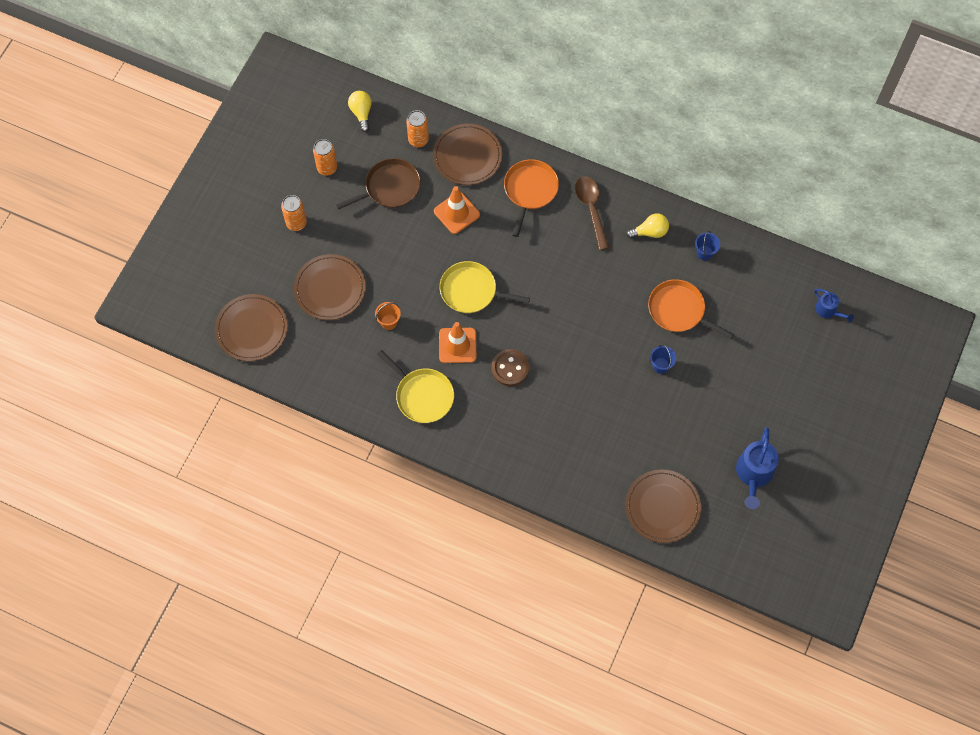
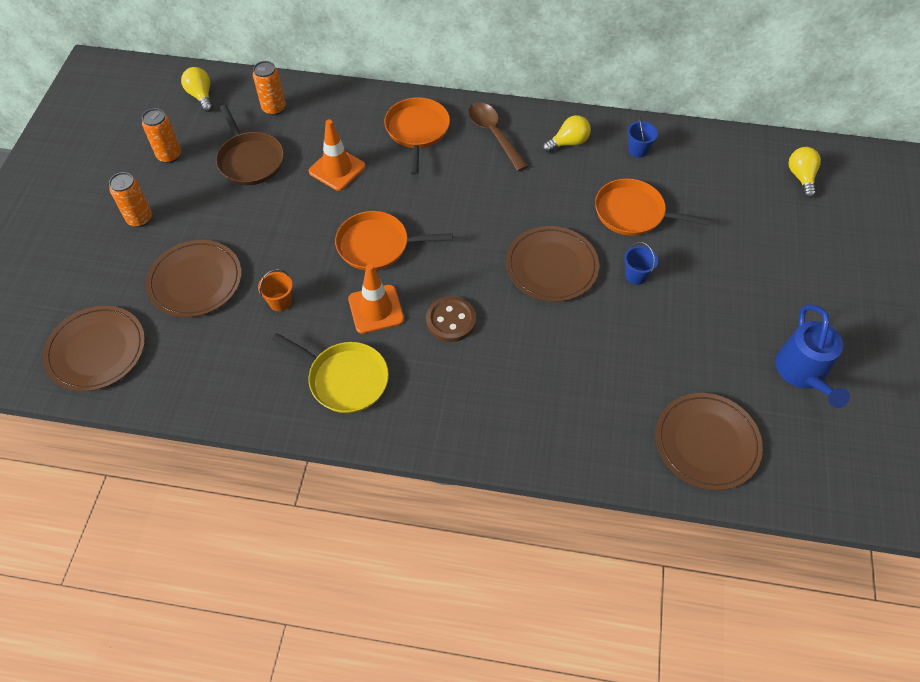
camera: 15 degrees left, 10 degrees down
(389, 187) = (250, 160): brown pan -> brown pan turned 105 degrees clockwise
(467, 156) = (335, 112): brown plate -> brown plate (551, 266)
(471, 291) = (377, 245): yellow pan -> orange pan
(828, 311) = (801, 177): blue watering can -> yellow light bulb

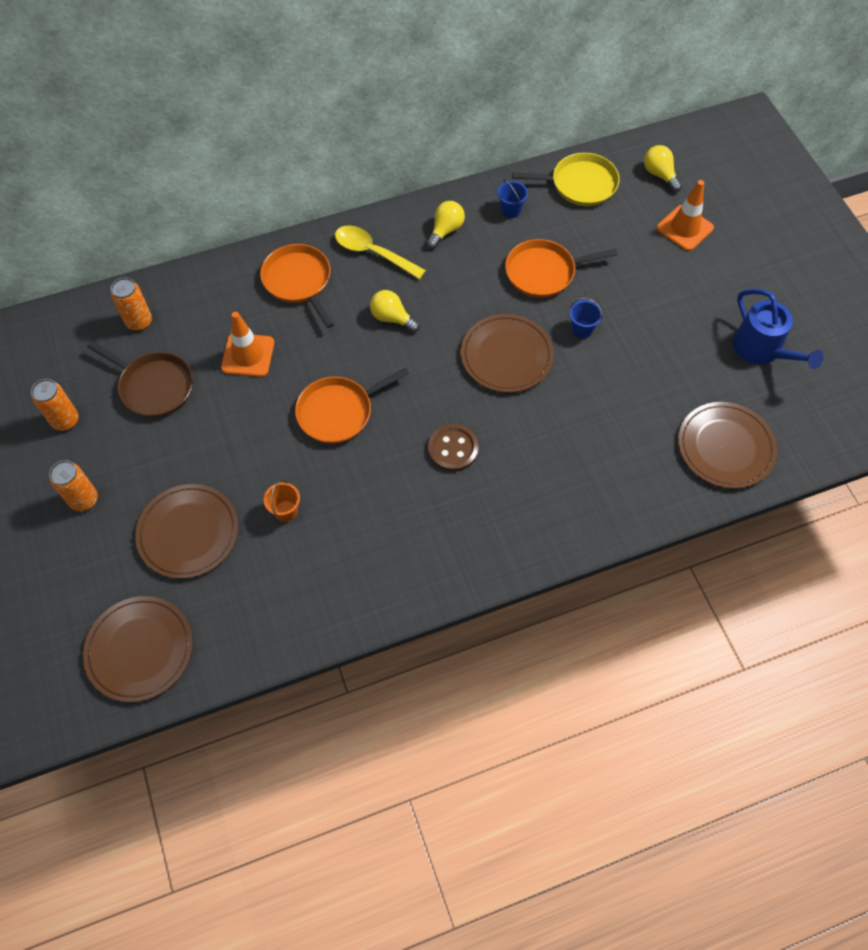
camera: 30 degrees left, 5 degrees up
(201, 96) = (52, 343): yellow light bulb -> yellow light bulb (392, 318)
(345, 379) = (396, 551): yellow pan -> yellow pan (580, 184)
(376, 309) = (379, 473): orange traffic cone -> orange traffic cone (684, 228)
(493, 134) = (373, 253): brown spoon -> yellow spoon

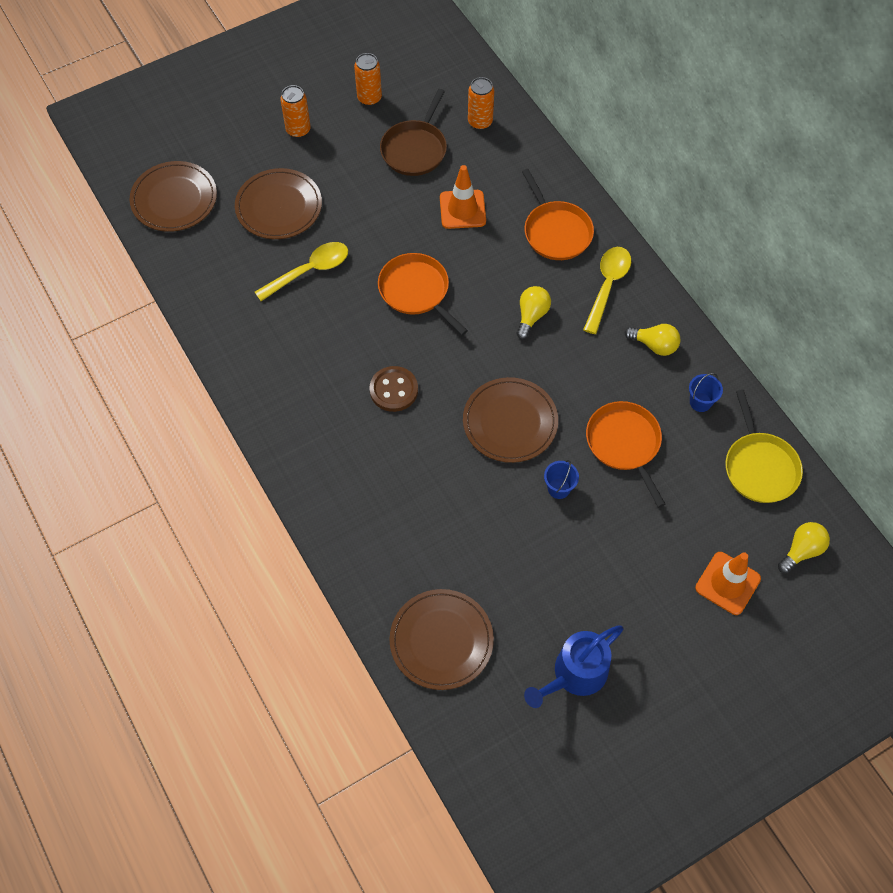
camera: 80 degrees right, 0 degrees up
(286, 511) = (309, 271): orange bucket -> yellow spoon
(299, 281) = (556, 231): orange pan -> orange pan turned 105 degrees clockwise

